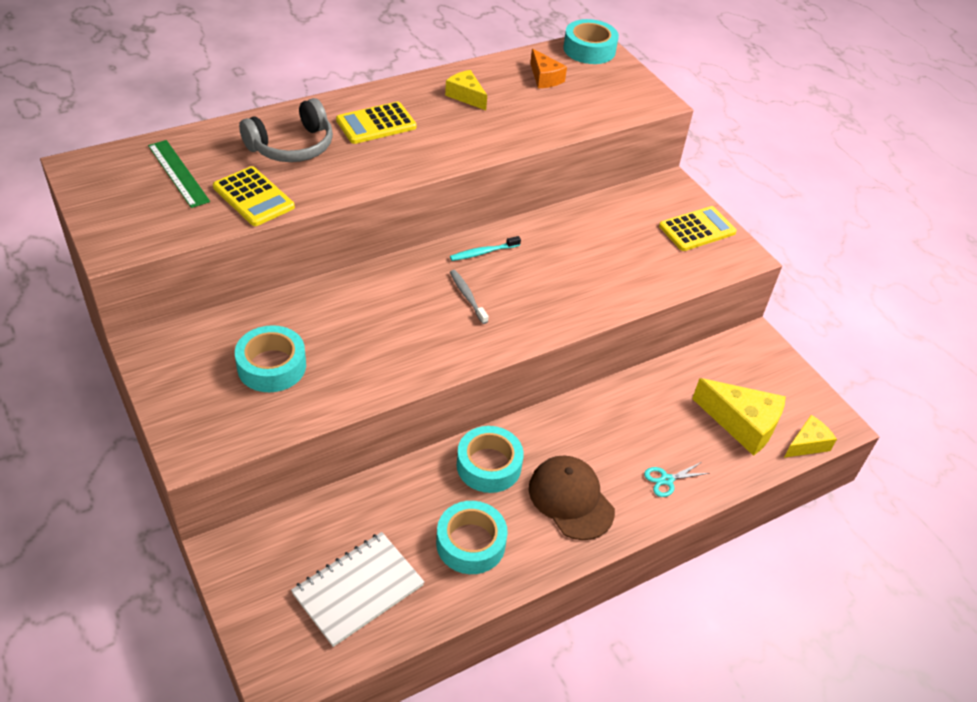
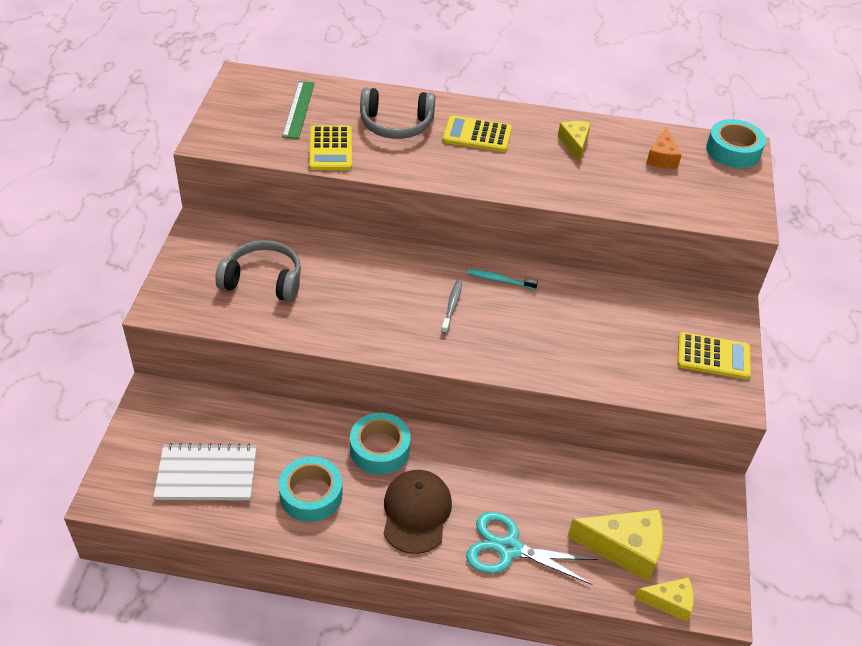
camera: 40 degrees right, 0 degrees up
(271, 366) = (263, 280): turquoise tape -> grey headphones
(667, 480) = (509, 548): turquoise scissors -> turquoise scissors, size x1.95
(742, 424) = (624, 548): yellow cheese -> yellow cheese turned 60 degrees counterclockwise

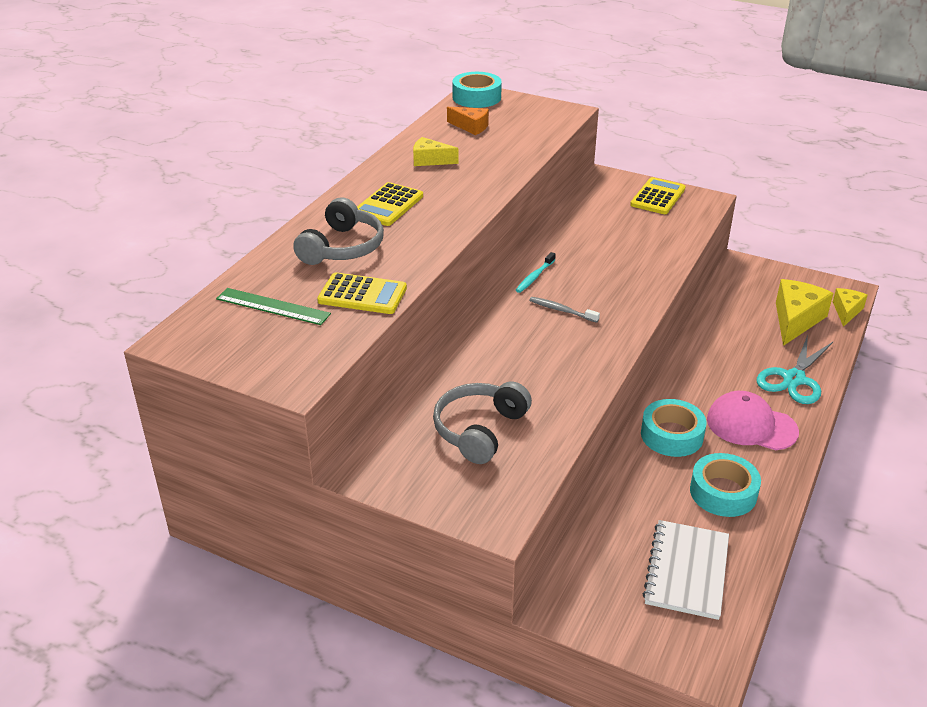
camera: 70 degrees left, 10 degrees down
(416, 512) = (751, 425): brown cap -> pink cap

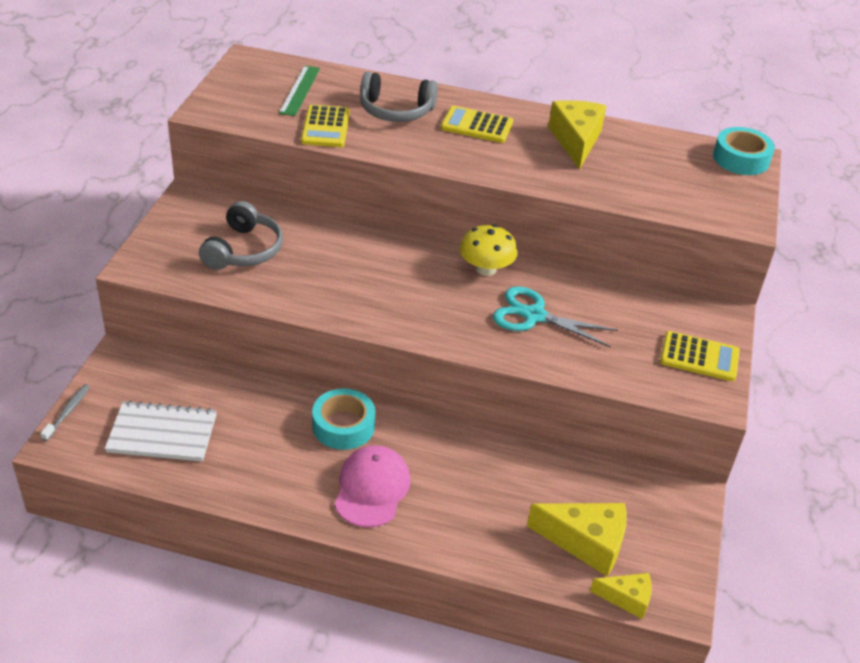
camera: 75 degrees right, 5 degrees up
(430, 160) = (576, 141): yellow cheese -> yellow cheese, size x1.71
(471, 127) = (665, 160): orange cheese -> none
(479, 430) = (243, 250): grey headphones -> grey headphones turned 90 degrees clockwise
(534, 277) = (486, 269): turquoise toothbrush -> yellow mushroom
(562, 310) = (432, 289): grey toothbrush -> grey toothbrush (67, 412)
(723, 492) = (266, 462): turquoise tape -> none
(794, 379) = (464, 531): turquoise scissors -> turquoise scissors (534, 316)

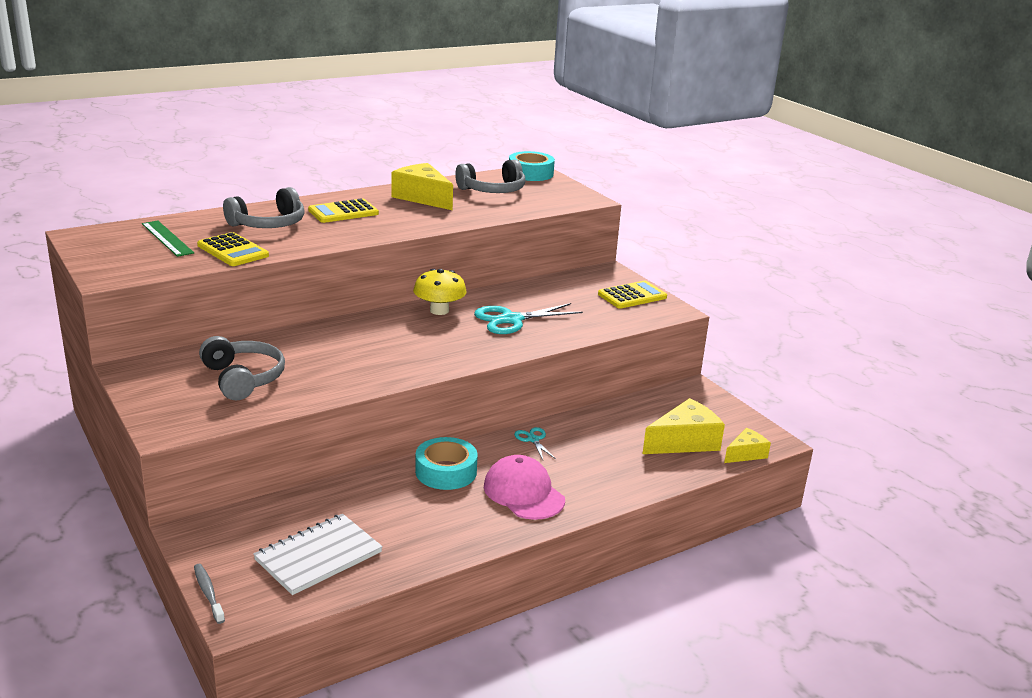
camera: 45 degrees left, 15 degrees down
(454, 444) = (533, 439): none -> turquoise scissors
(662, 163) = (493, 190): none -> grey headphones

